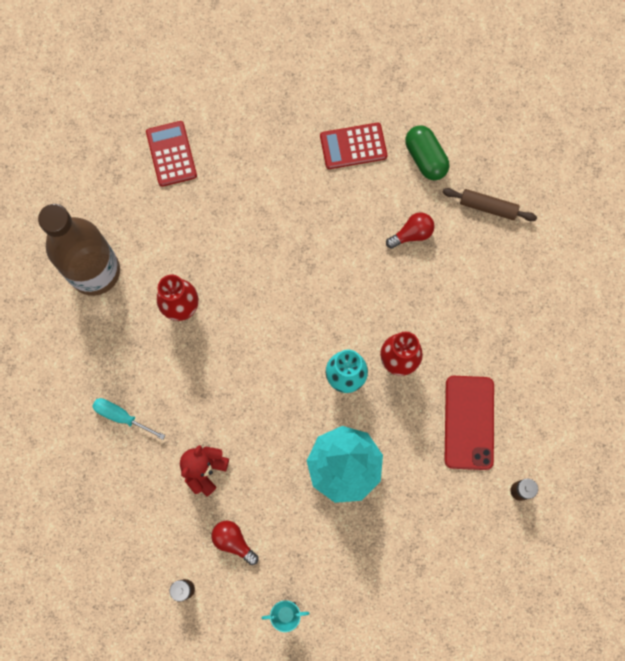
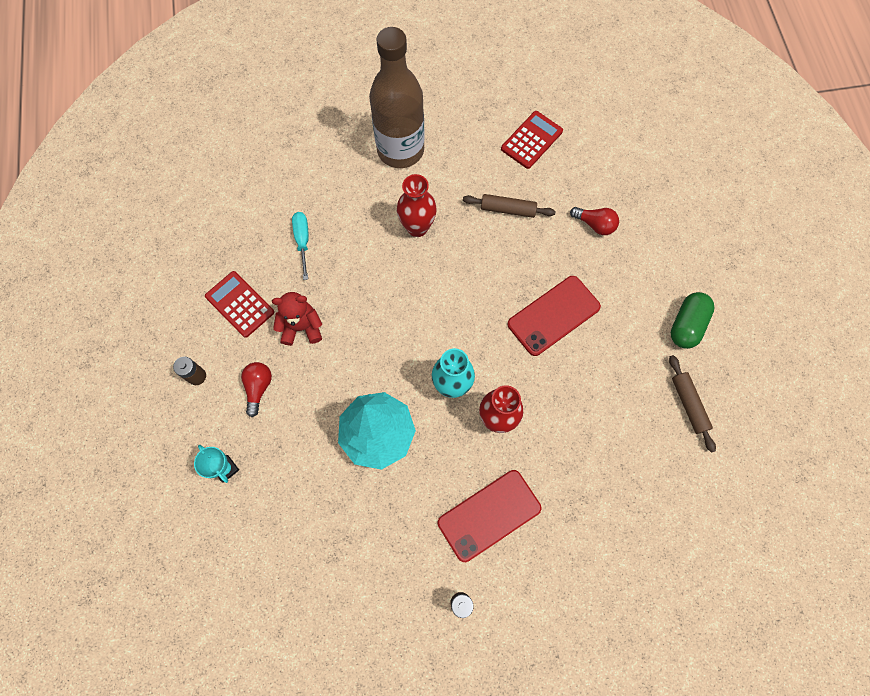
camera: 55 degrees right, 5 degrees down
(222, 222) = (508, 209): none -> brown rolling pin
(343, 254) = (553, 315): none -> red phone
(353, 146) = (648, 263): red calculator -> red calculator (240, 304)
(412, 234) = (614, 357): red light bulb -> red light bulb (595, 225)

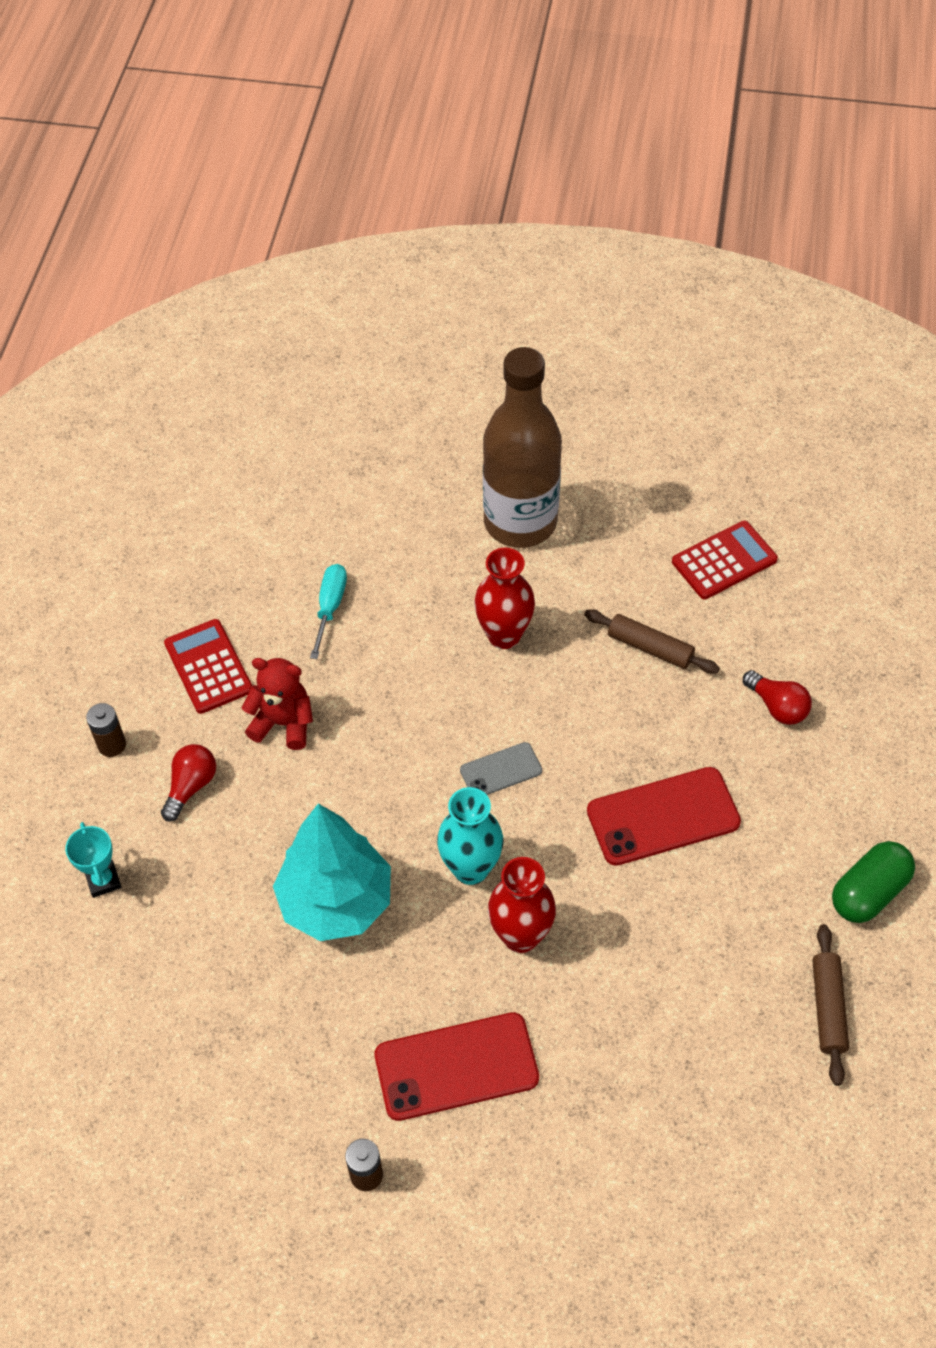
camera: 20 degrees right, 15 degrees down
(447, 316) = (501, 770): none -> grey phone

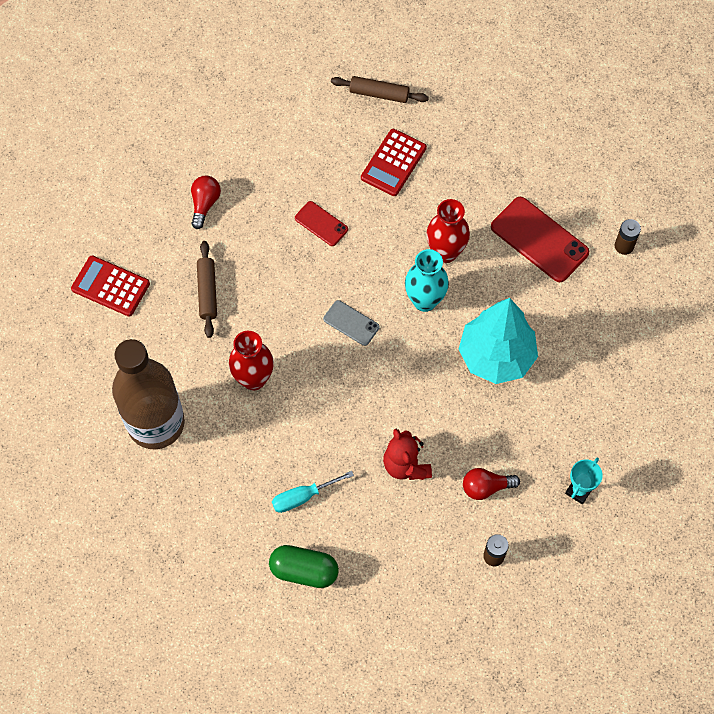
camera: 125 degrees left, 10 degrees up
(208, 667) = (399, 540): red calculator -> red calculator (393, 163)
(663, 816) = (321, 224): red phone -> red phone, size x0.55
(828, 1008) = (379, 94): brown rolling pin -> brown rolling pin turned 45 degrees clockwise
(868, 892) = (297, 106): green capsule -> green capsule (304, 571)

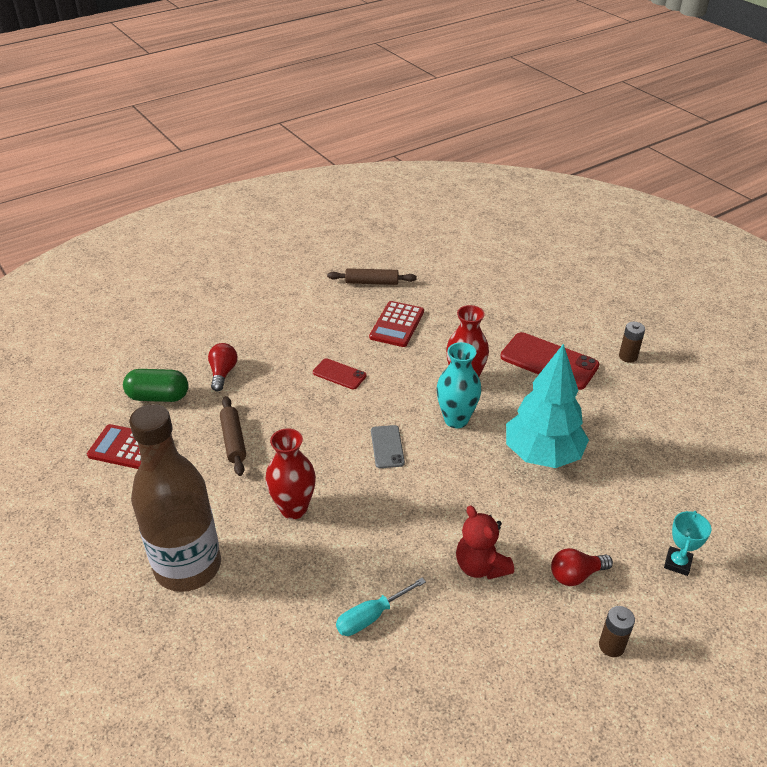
camera: 10 degrees left, 25 degrees down
(304, 571) = (390, 700): green capsule -> green capsule (158, 397)
(351, 323) = (387, 447): grey phone -> grey phone turned 60 degrees clockwise

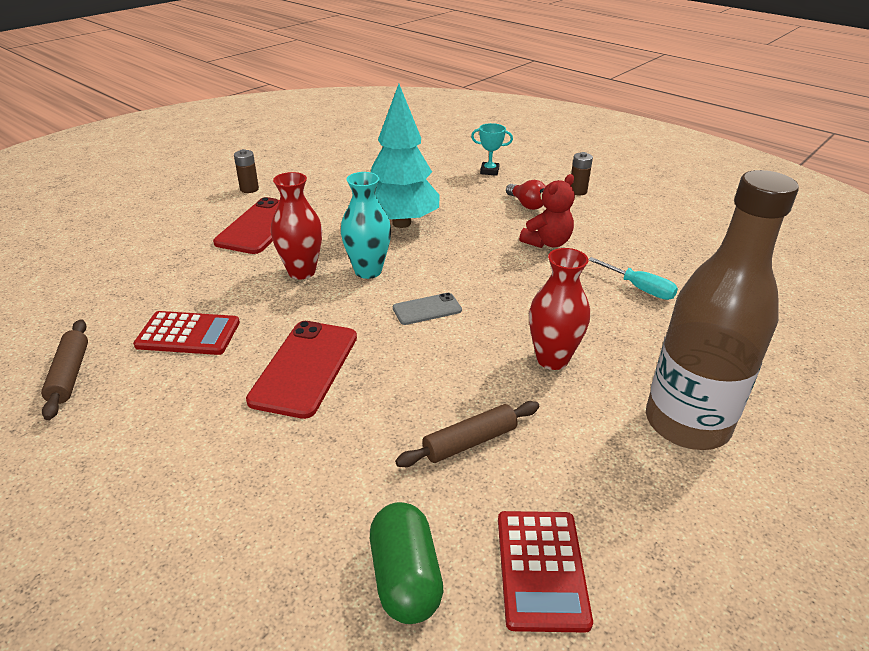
camera: 105 degrees left, 5 degrees down
(223, 373) = (323, 501): red light bulb -> none
(339, 374) = (305, 368): red phone -> red phone, size x1.83

